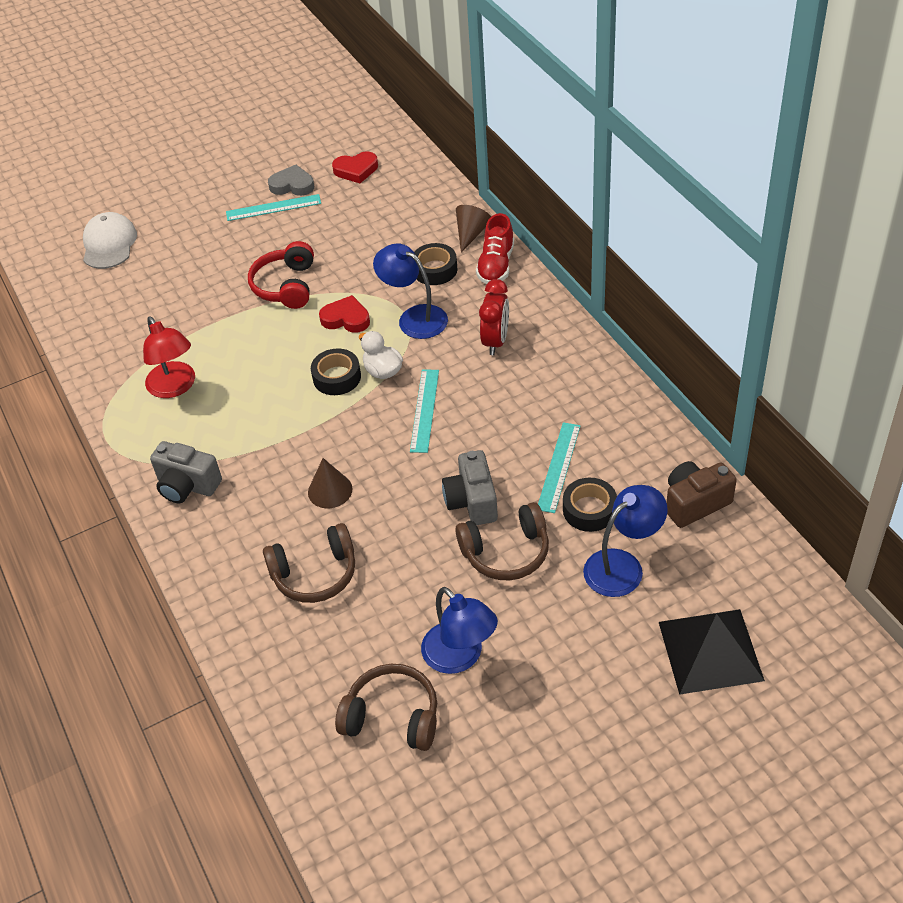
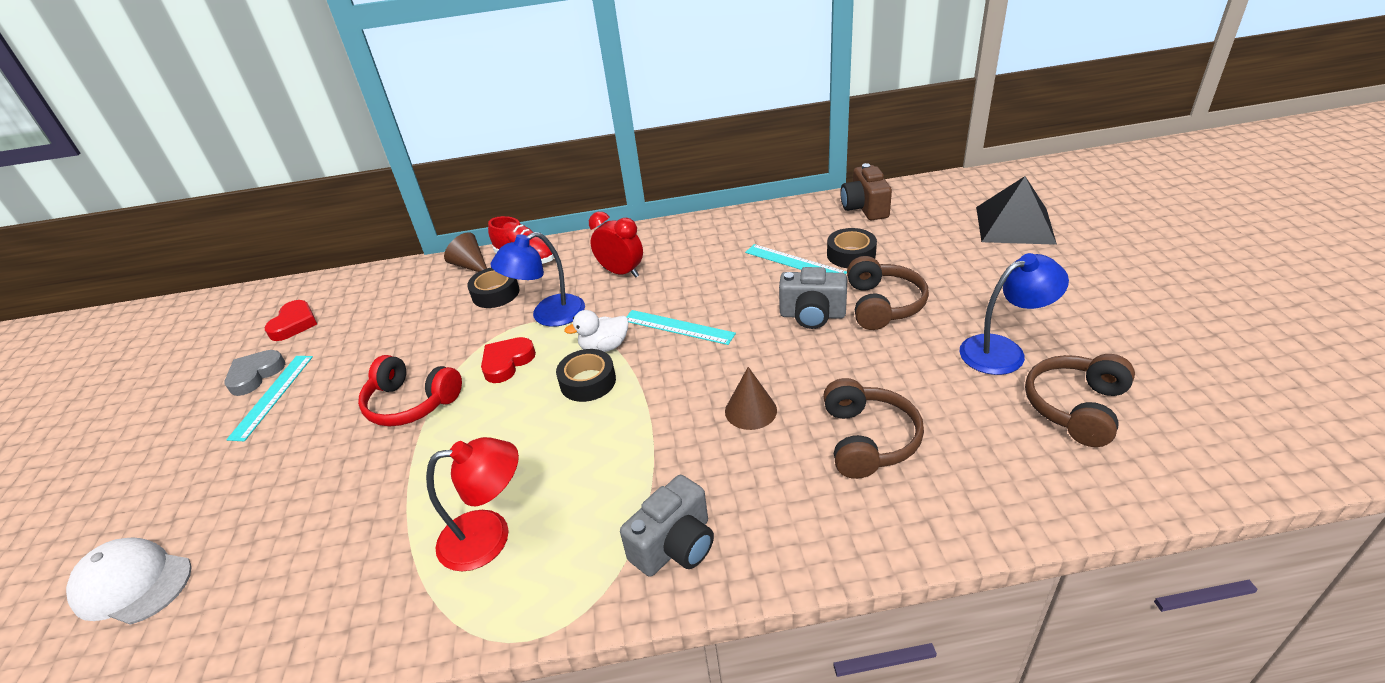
camera: 70 degrees left, 10 degrees down
(622, 566) = (918, 248): blue lamp -> none

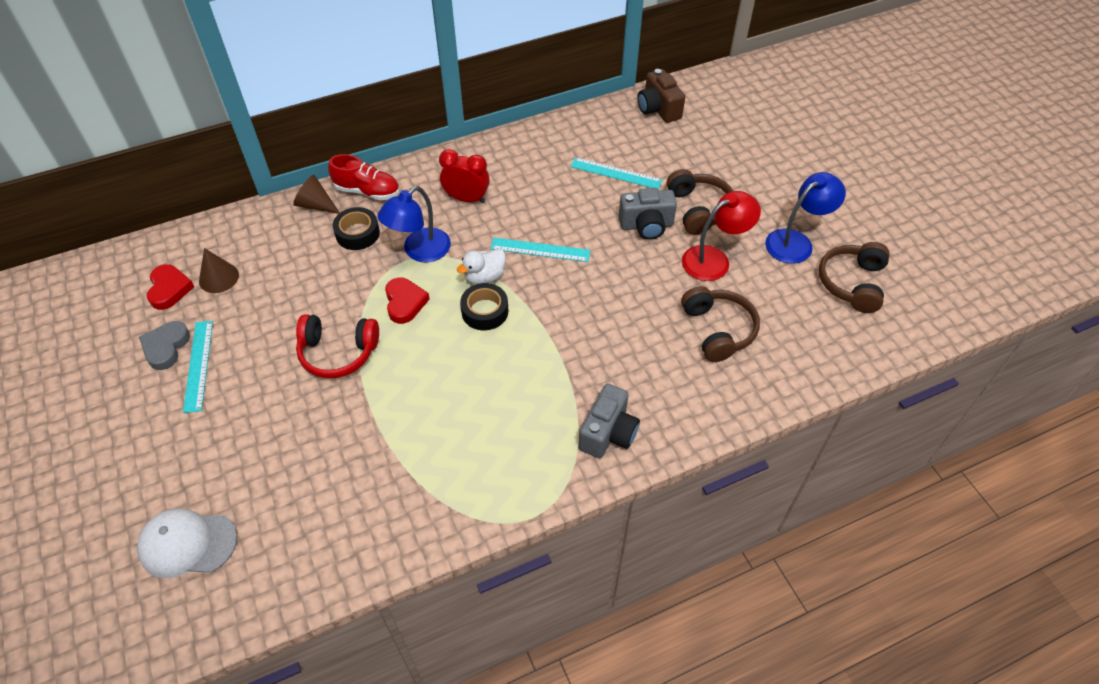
camera: 20 degrees left, 15 degrees up
(489, 536) = (467, 452): red lamp -> red lamp (714, 259)
(507, 362) = (405, 302): red heart -> red heart turned 150 degrees clockwise
(750, 410) = (626, 318): brown cone -> brown cone (219, 277)
(851, 255) = (660, 161): black tape -> none
(1014, 225) = (783, 118): black pyramid -> none

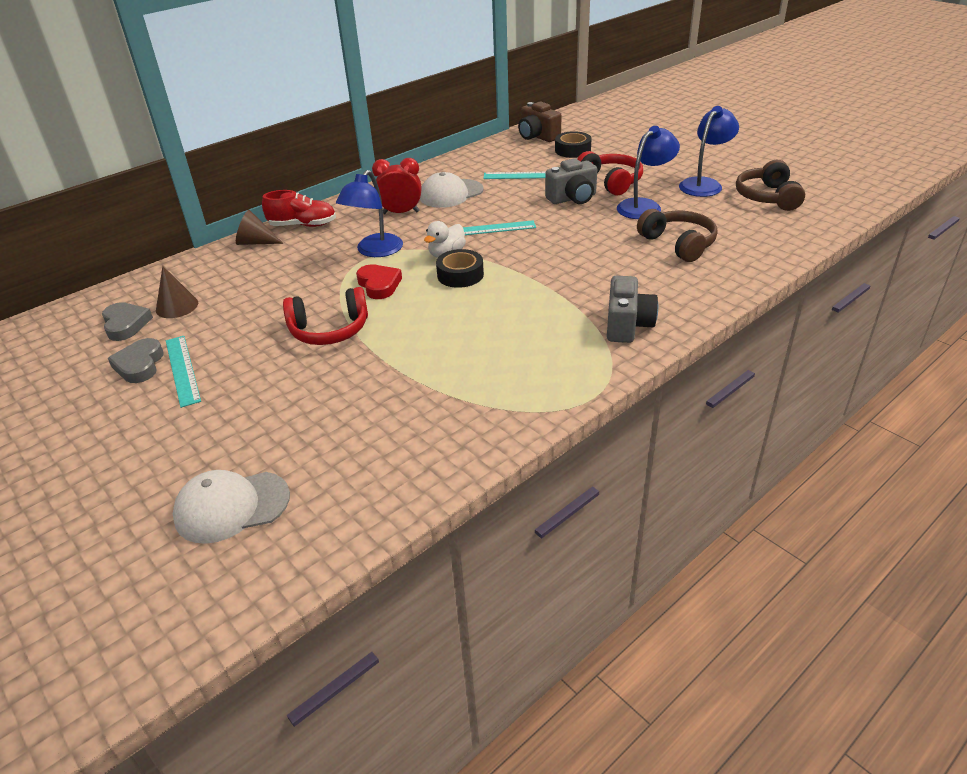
camera: 15 degrees left, 15 degrees down
(169, 289) = (126, 324): red heart -> grey heart
(357, 233) = (307, 252): black tape -> black tape (572, 150)
(527, 182) = (451, 194): none -> white cap
(699, 209) = (611, 182): brown headphones -> red headphones
(714, 259) = (644, 206): red lamp -> blue lamp

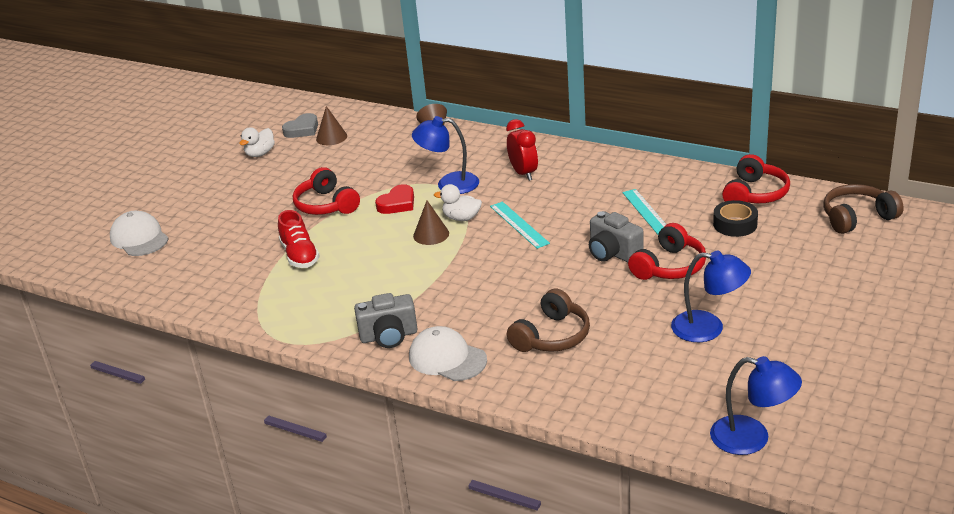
camera: 70 degrees right, 5 degrees down
(139, 365) = (260, 154): grey heart -> white duck
(182, 370) = (260, 170): turquoise ruler -> none
(303, 225) = (473, 138): red shoe -> red shoe (300, 255)
(451, 194) = (577, 186): white cap -> white cap (447, 358)
(460, 275) = (431, 234): black tape -> brown cone
(537, 136) = (755, 194): brown camera -> red headphones
(644, 206) = (624, 299): blue lamp -> blue lamp (752, 438)
(767, 197) = (704, 378): brown headphones -> brown headphones (857, 218)

